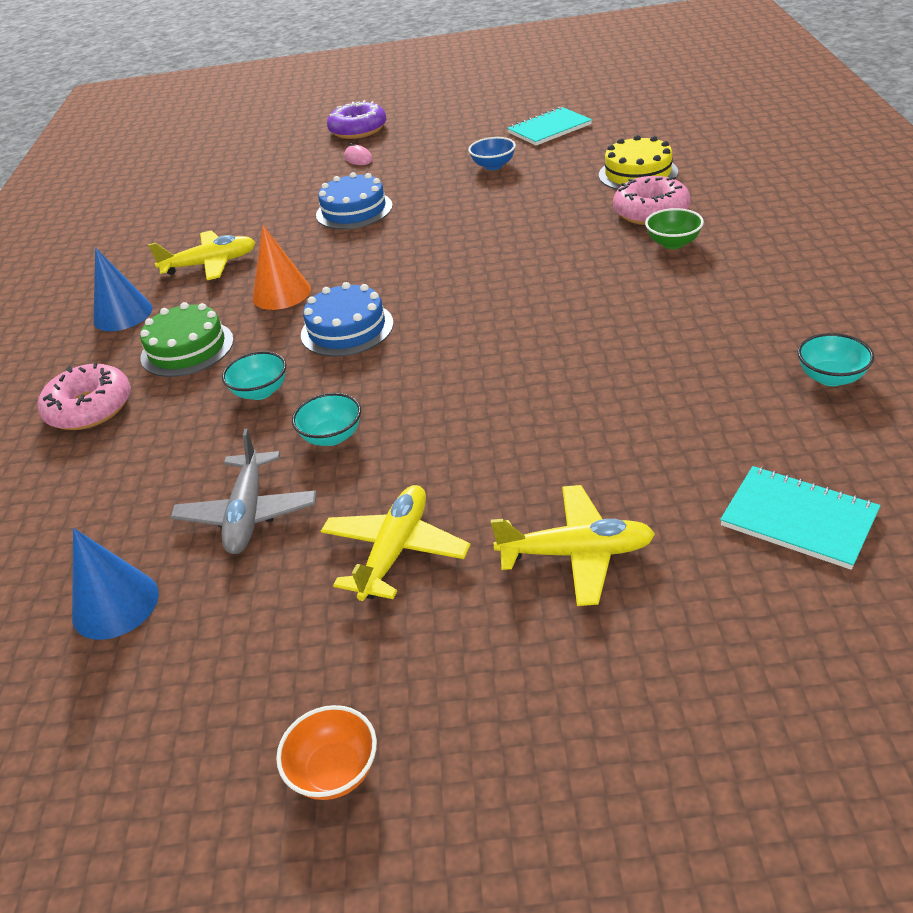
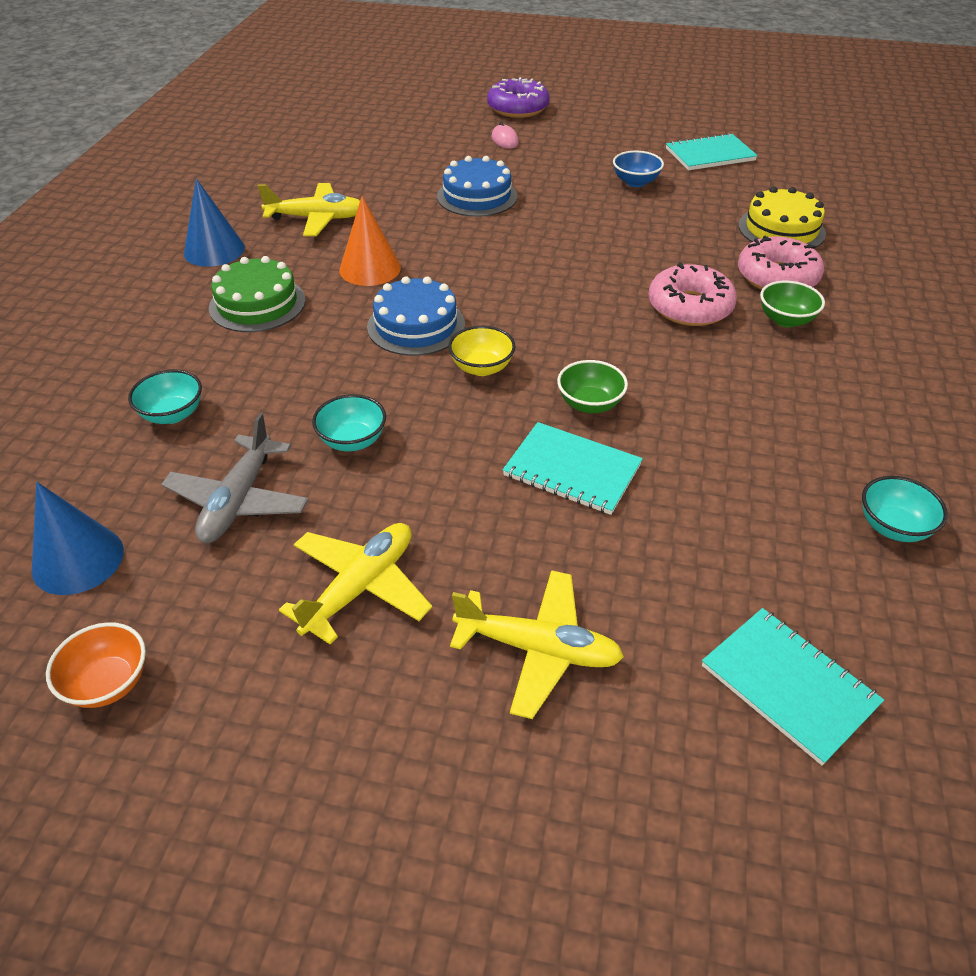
camera: 10 degrees right, 5 degrees up
(89, 408) = (143, 342): pink donut -> pink donut (689, 307)
(260, 392) = (306, 371): turquoise bowl -> turquoise bowl (172, 414)
(334, 771) = (201, 814): orange bowl -> orange bowl (108, 683)
(423, 347) = (482, 368): none -> yellow bowl
(533, 351) = (590, 404): none -> green bowl
(542, 407) = (572, 470): none -> turquoise notebook

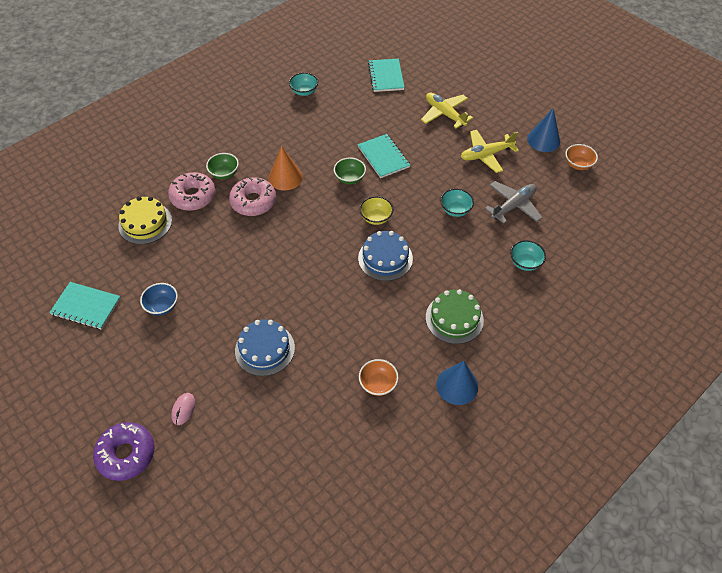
camera: 145 degrees left, 10 degrees up
(78, 560) = (580, 211): blue cone -> blue cone (543, 140)
(316, 219) = (378, 384): yellow plane -> orange bowl
(370, 268) = (378, 314): orange cone -> orange cone (285, 177)

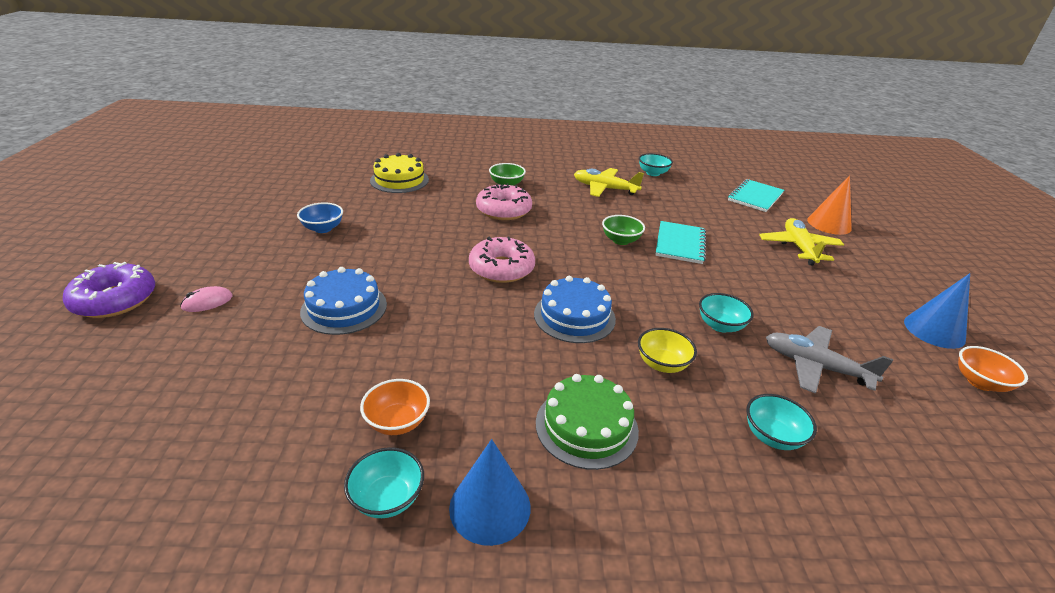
camera: 40 degrees right, 20 degrees down
(86, 306) = (277, 199): turquoise notebook -> none
(193, 196) = (460, 184): pink donut -> pink donut (501, 268)
(285, 177) = (556, 210): orange cone -> orange cone (829, 224)
(376, 218) = (609, 280): yellow bowl -> yellow bowl (662, 364)
(417, 416) = (387, 498): none -> turquoise bowl
(486, 155) = (823, 302): yellow plane -> yellow plane (605, 189)
(513, 206) = (815, 366): grey plane -> grey plane turned 150 degrees counterclockwise

